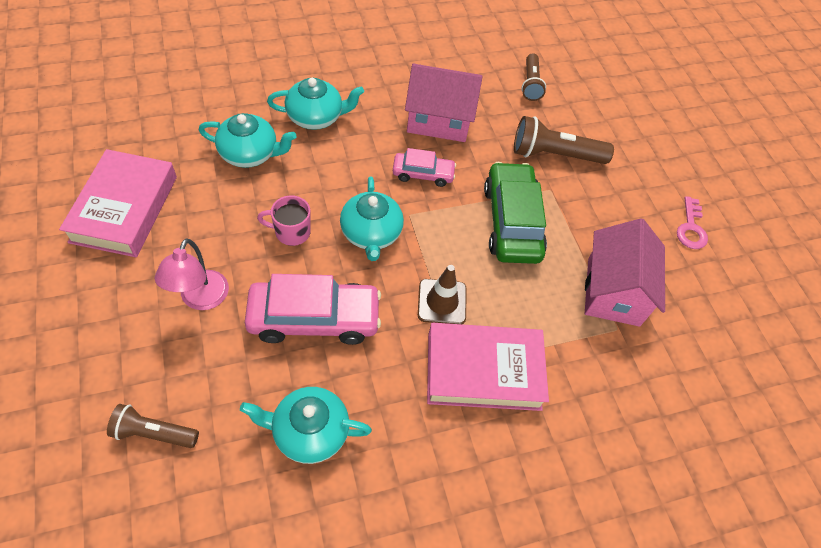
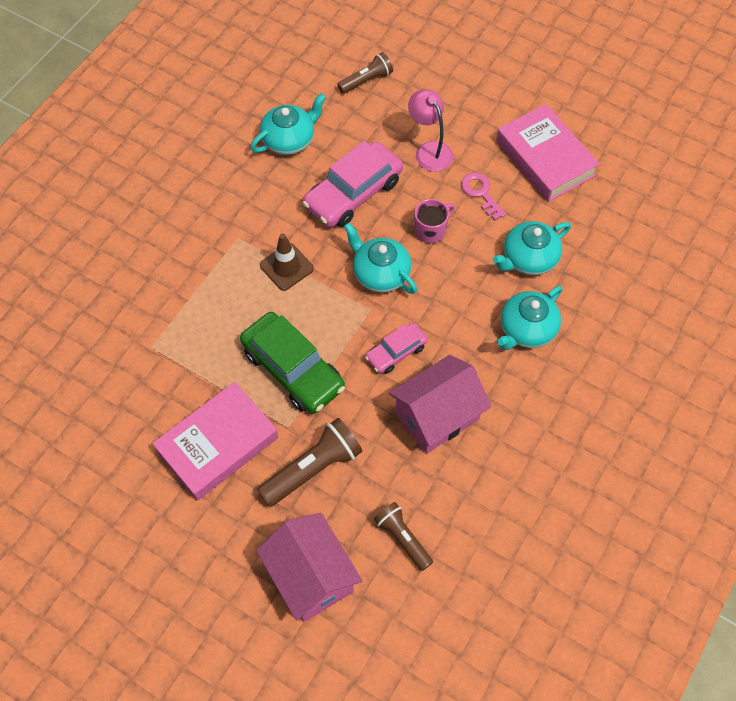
camera: 145 degrees right, 5 degrees up
(483, 371) = (220, 246): pink book -> pink book (218, 445)
(613, 291) = (173, 375): pink house -> pink house (311, 576)
(691, 228) = (145, 492): pink key -> pink key (481, 193)

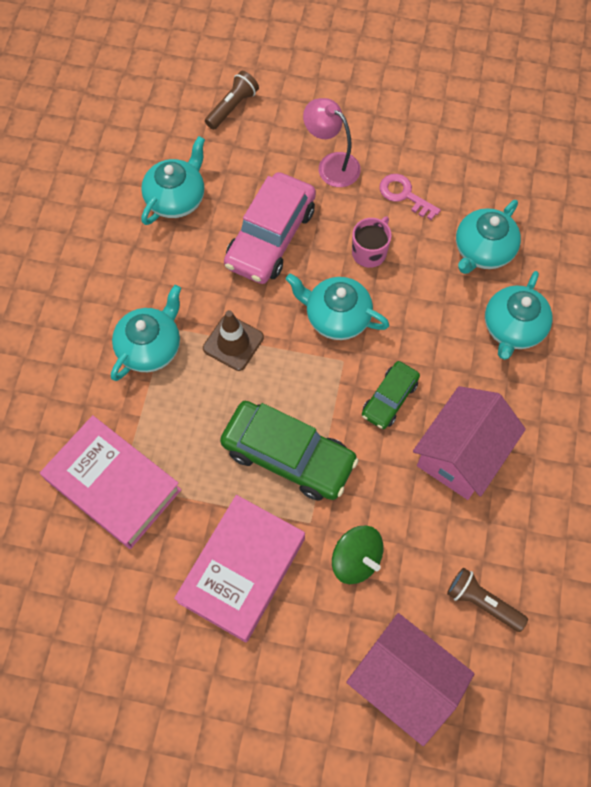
camera: 20 degrees left, 5 degrees up
(219, 249) = (150, 347): none -> turquoise teapot
(313, 468) = (356, 559): brown flashlight -> green spinning top
(396, 352) = (389, 398): pink car -> green car
(545, 158) = (454, 137): pink book -> pink book (113, 485)

